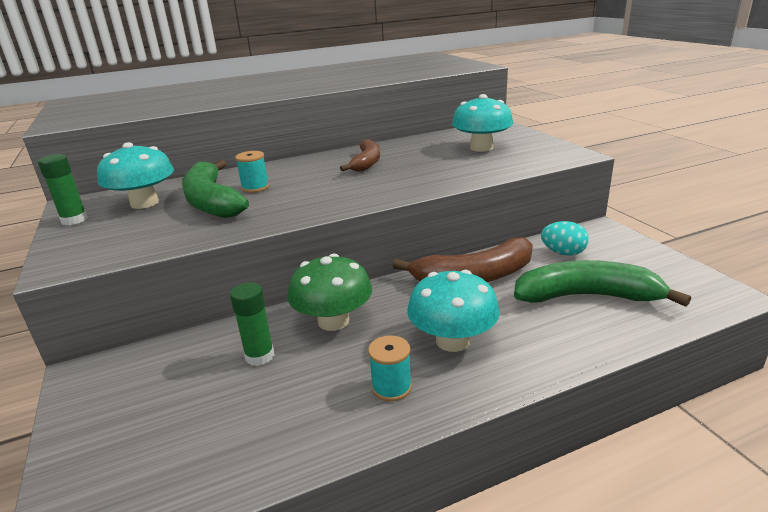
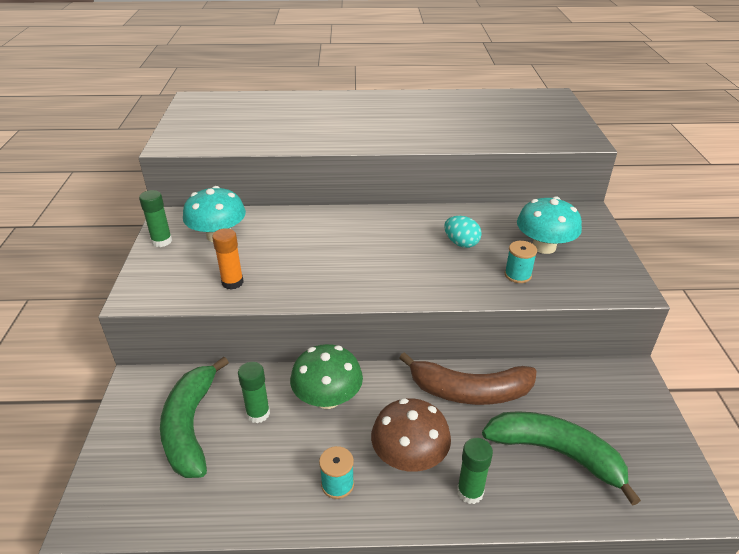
camera: 20 degrees right, 10 degrees up
(182, 229) = (232, 282): none -> orange glue stick
(212, 202) = (268, 251): green banana -> green banana (190, 426)
(255, 187) = (310, 243): turquoise spool -> turquoise spool (518, 275)
(366, 163) = (422, 236): brown banana -> none
(452, 341) = (409, 457): turquoise mushroom -> brown mushroom
(533, 348) = (470, 492): none -> green glue stick
(563, 253) = (570, 391): turquoise egg -> turquoise egg (461, 243)

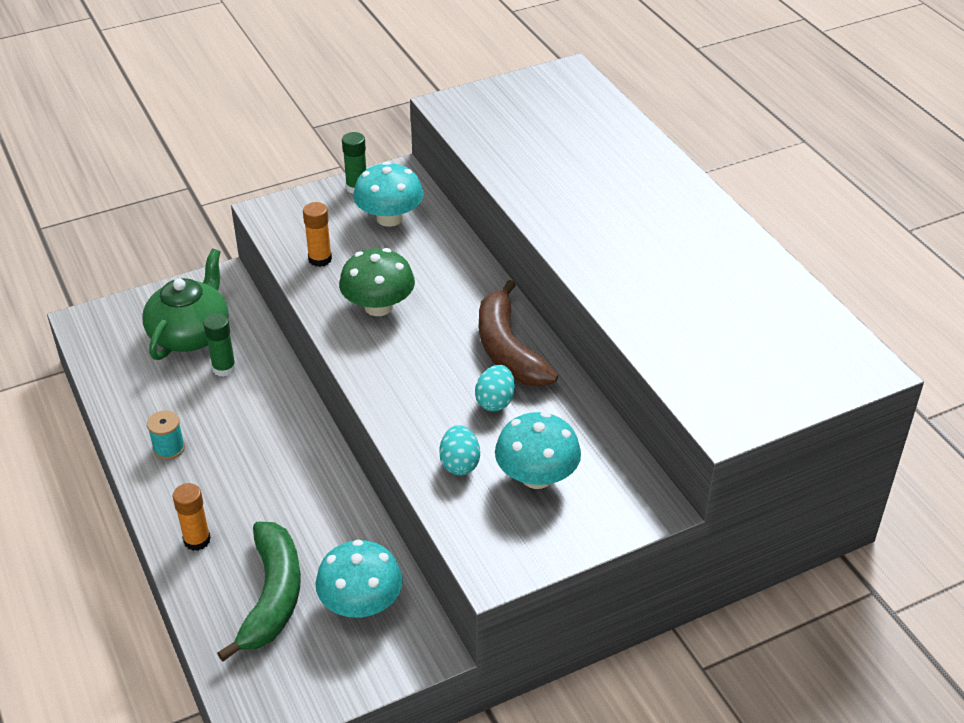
camera: 65 degrees right, 5 degrees up
(190, 426) = (190, 333): green banana -> green teapot
(327, 398) = (265, 407): green mushroom -> green mushroom (378, 306)
(409, 457) = (219, 486): brown mushroom -> none
(470, 391) = (326, 509): brown banana -> brown banana (508, 350)
(470, 492) = (197, 540): green glue stick -> orange glue stick
(518, 275) = (459, 464): turquoise spool -> turquoise egg
(578, 399) = (361, 604): none -> turquoise mushroom

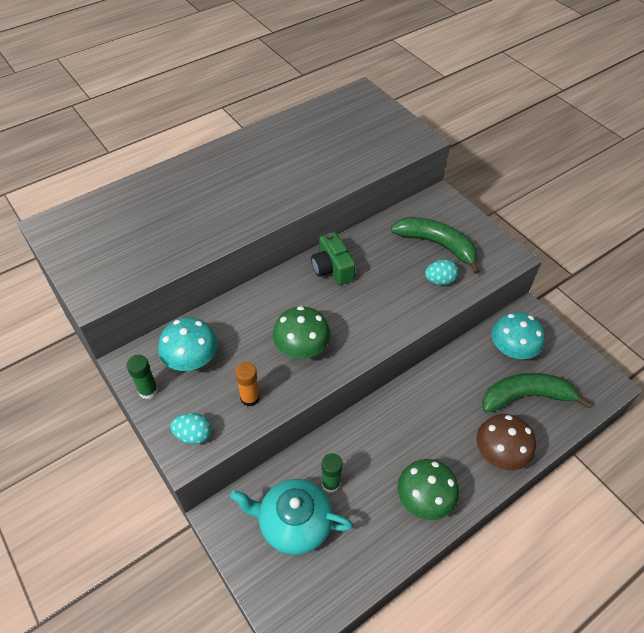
camera: 100 degrees left, 10 degrees up
(169, 448) = (424, 499): turquoise spool -> green mushroom
(190, 333) = (294, 523): green teapot -> turquoise teapot
(197, 540) = (500, 453): orange glue stick -> brown mushroom
(495, 401) = (381, 270): turquoise egg -> turquoise egg (193, 435)
(508, 350) = (332, 269): brown banana -> green camera
(536, 476) = (437, 245): turquoise mushroom -> green banana

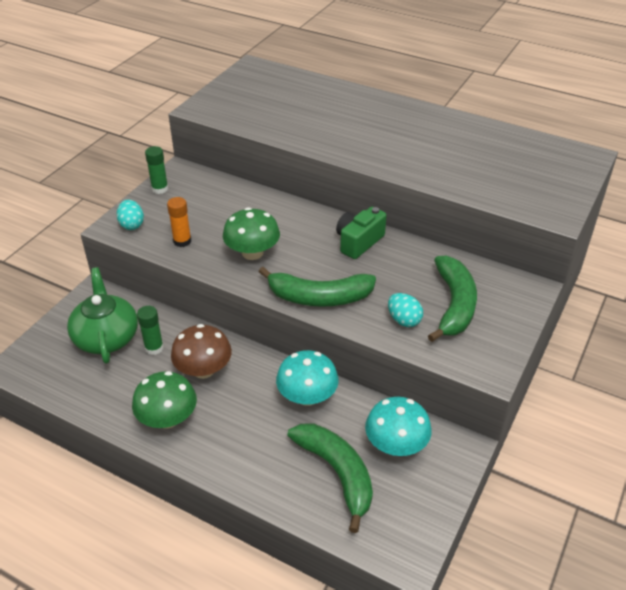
camera: 65 degrees right, 10 degrees down
(191, 359) = (202, 198): turquoise mushroom -> turquoise mushroom (307, 396)
(294, 523) = (106, 337): turquoise teapot -> green teapot
(387, 322) = (319, 297): none -> green banana
(500, 453) = (250, 467): brown mushroom -> brown mushroom (203, 369)

